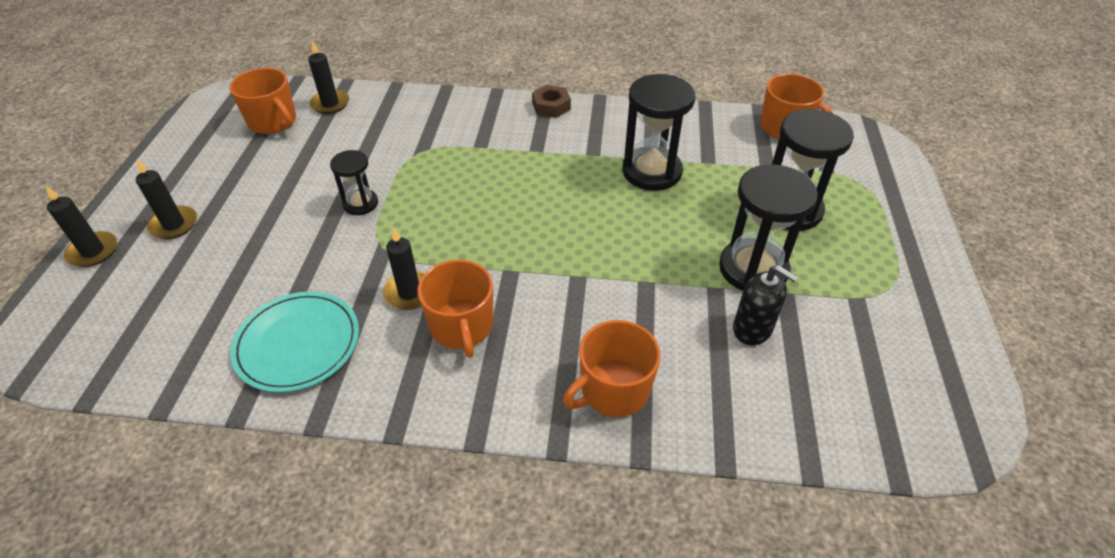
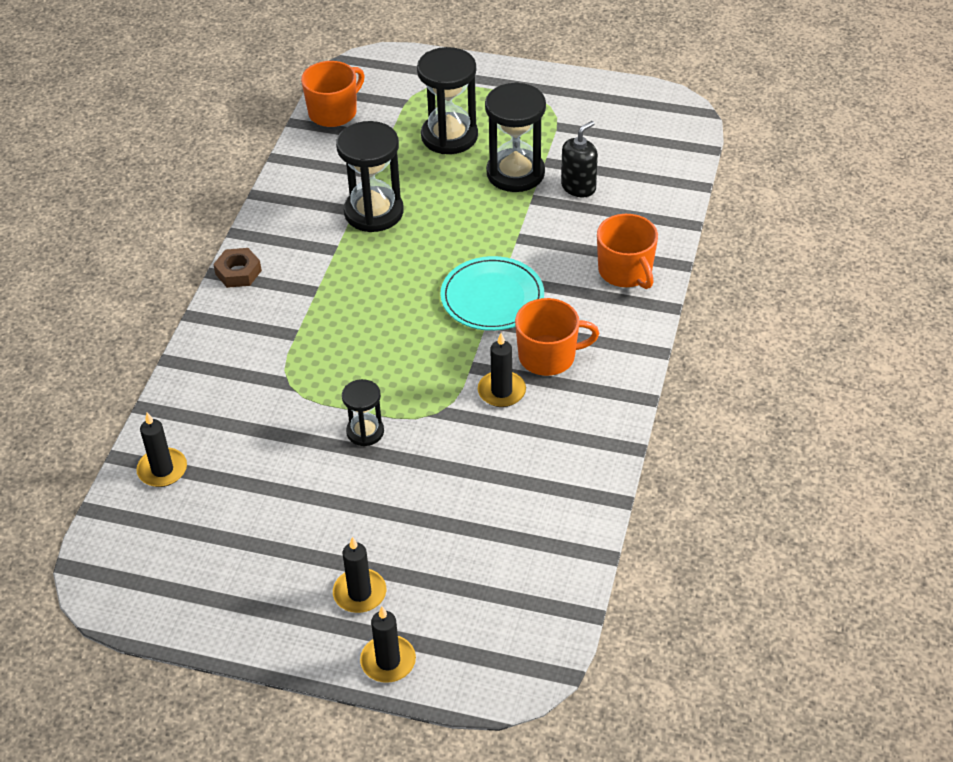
camera: 80 degrees left, 0 degrees up
(273, 121) = (182, 524): orange mug -> none
(297, 343) = (550, 468): turquoise plate -> turquoise plate (492, 297)

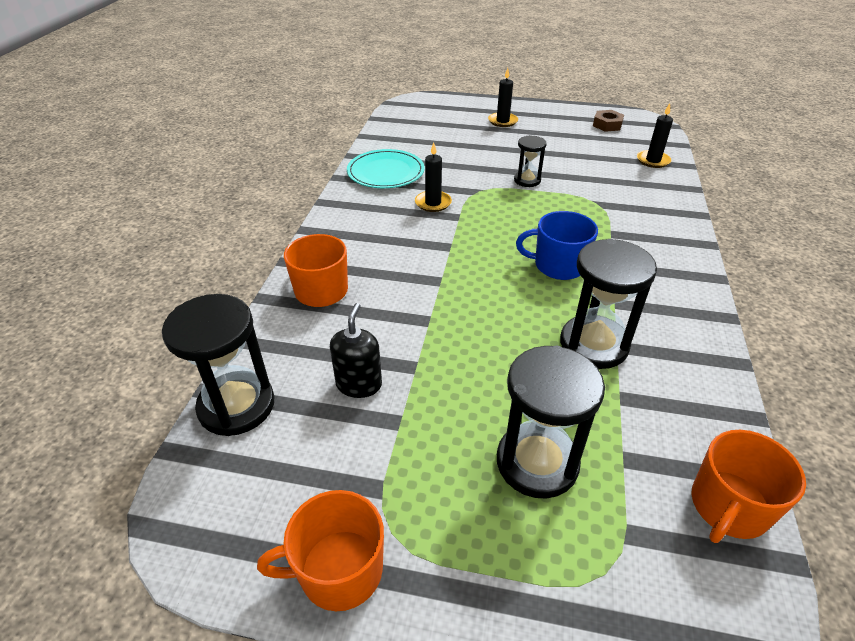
camera: 175 degrees right, 5 degrees down
(238, 272) = (696, 279): brown nut -> brown nut (607, 125)
(374, 293) = (558, 265): none -> blue mug
(388, 661) = (479, 104): black candle -> none
(492, 297) = (448, 265): turquoise plate -> turquoise plate (385, 172)
(515, 173) = (437, 402): black hourglass -> black hourglass (236, 405)
(548, 356) = (397, 224): orange mug -> orange mug (339, 571)
(578, 187) = (359, 384): black soap dispenser -> black soap dispenser turned 150 degrees clockwise

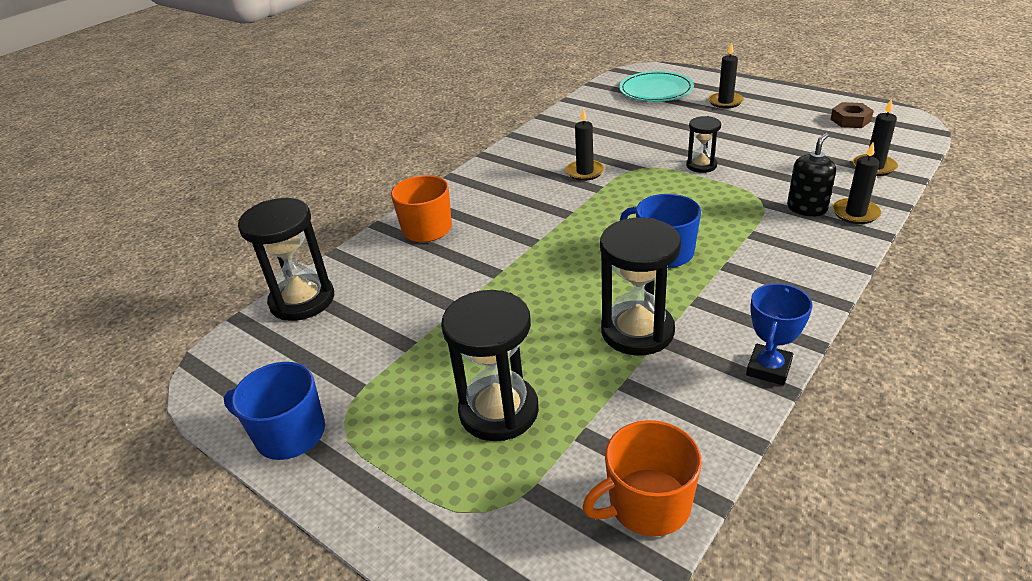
camera: 30 degrees right, 5 degrees down
(339, 571) = (289, 434): orange mug -> blue mug
(359, 384) = (401, 309): black soap dispenser -> black soap dispenser (806, 208)
(385, 172) = (562, 136): turquoise plate -> turquoise plate (656, 90)
(670, 201) = (855, 213): none -> black candle
(715, 349) = (768, 368): none -> blue trophy

